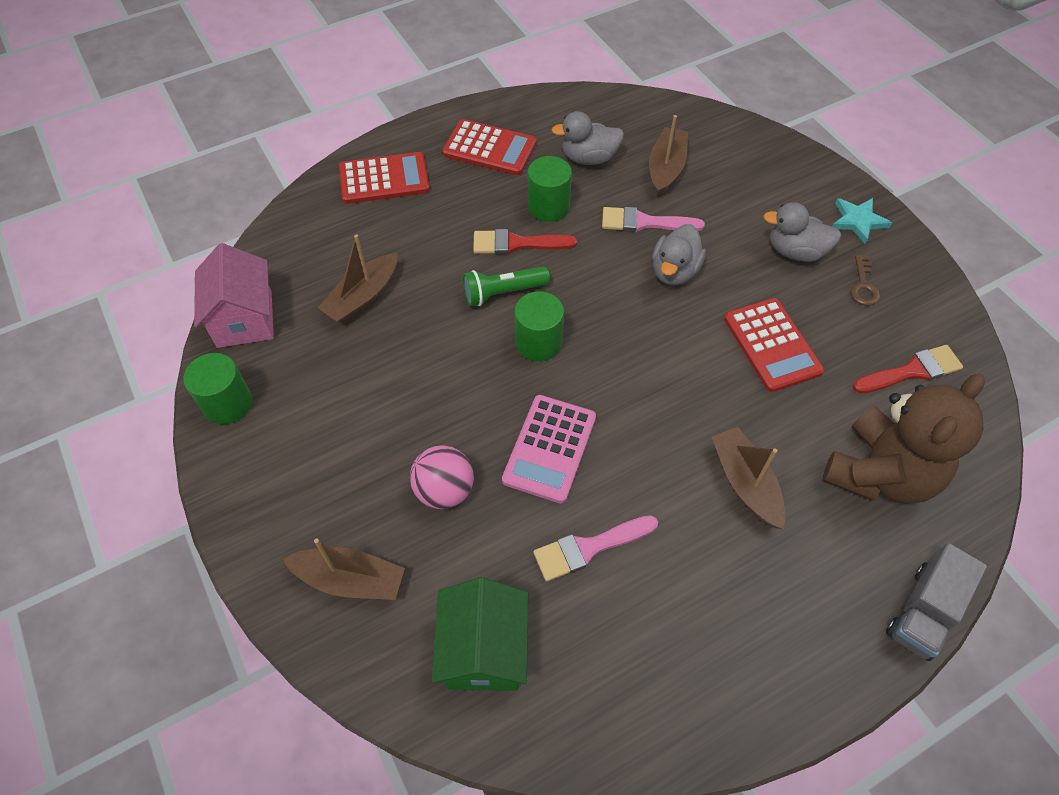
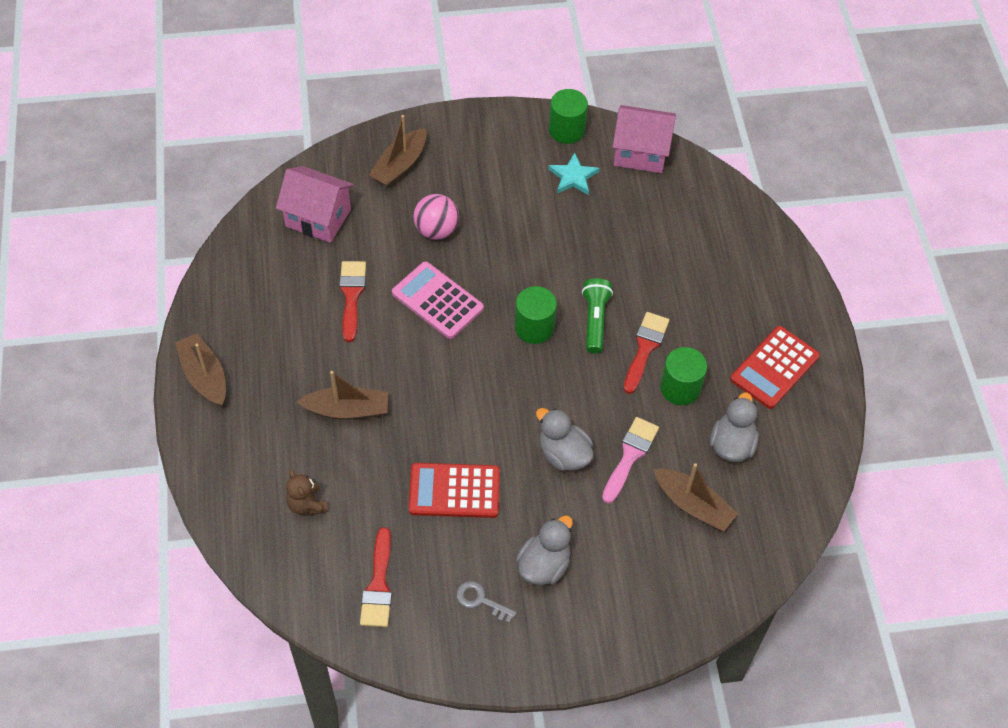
camera: 110 degrees right, 0 degrees up
(362, 297) = (631, 228): brown boat -> brown boat (204, 376)
(384, 179) = (762, 276): red calculator -> none
(483, 650) = (318, 218): green house -> pink house
(589, 548) = (351, 295): pink brush -> red brush
(858, 221) = (557, 643): turquoise star -> turquoise star (573, 177)
(863, 285) = (480, 600): brown key -> grey key
(879, 473) = (307, 504): brown teddy bear -> brown teddy bear, size x0.45
(923, 611) = (200, 470): grey truck -> none

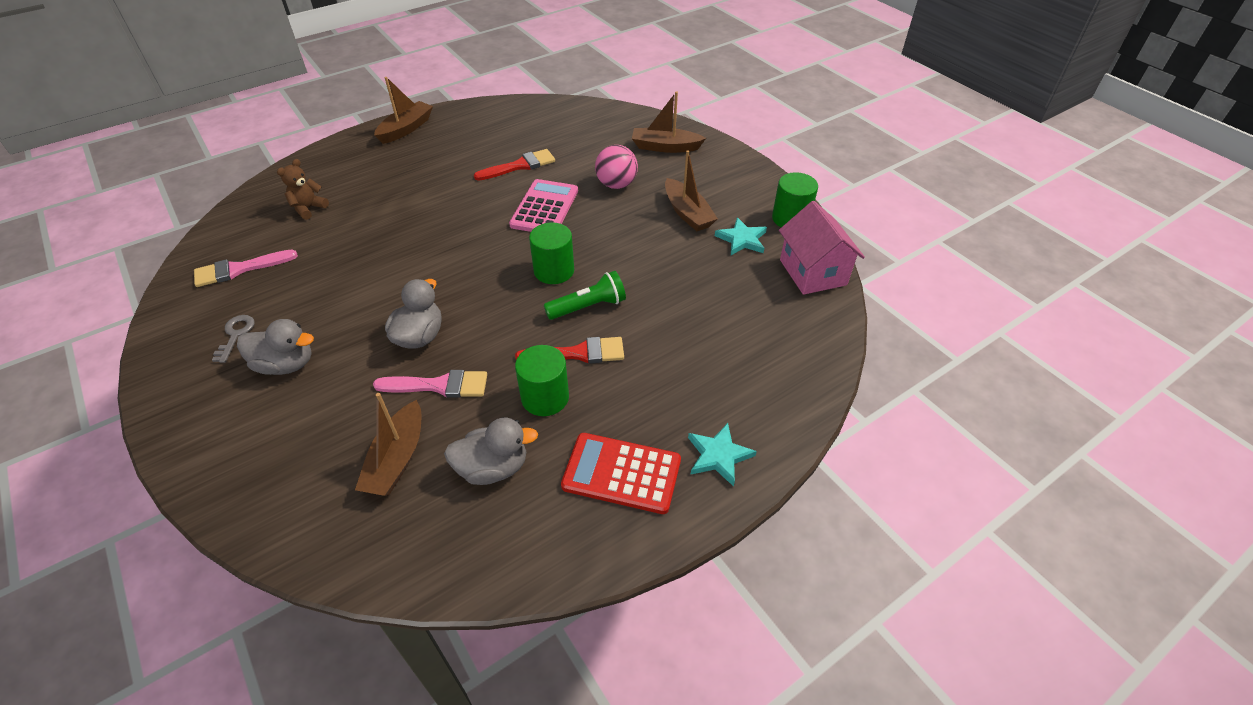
camera: 65 degrees right, 10 degrees down
(318, 218) = (582, 128): pink house -> none
(347, 410) = (408, 199): brown boat -> brown boat (687, 213)
(378, 585) = (239, 269): red brush -> pink brush
(454, 491) = (350, 281): red calculator -> none
(787, 305) = (718, 456): none -> turquoise star

